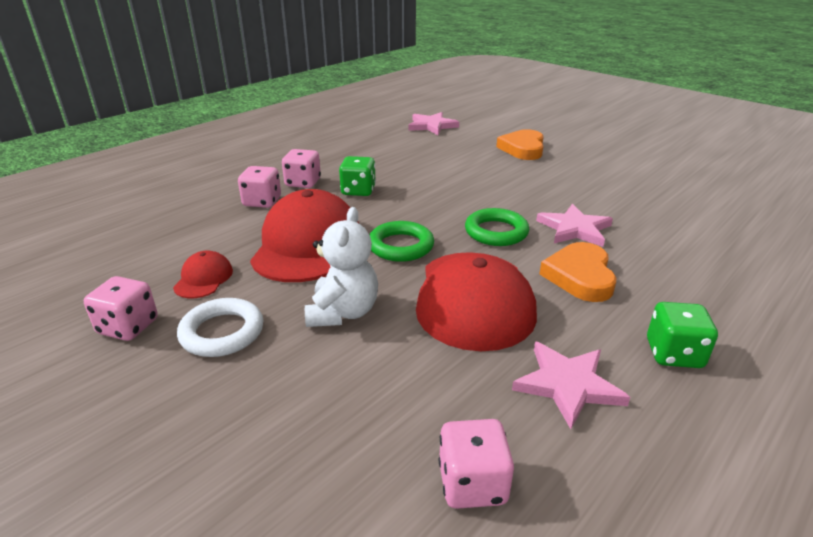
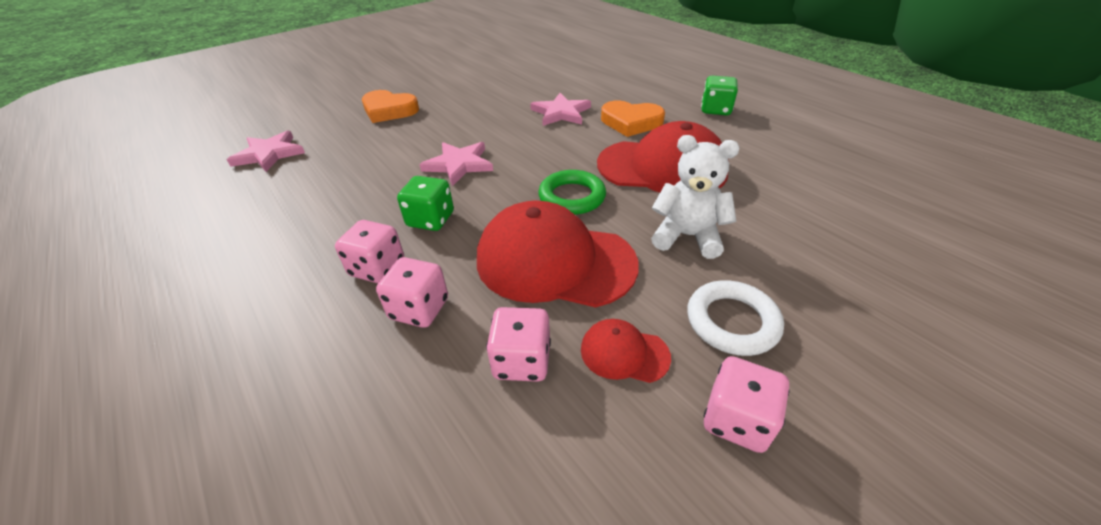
camera: 80 degrees left, 10 degrees up
(472, 483) = (853, 189): pink dice -> pink dice (522, 361)
(496, 232) = (557, 145): green ring -> none
(568, 385) = (754, 146): pink star -> pink star (459, 164)

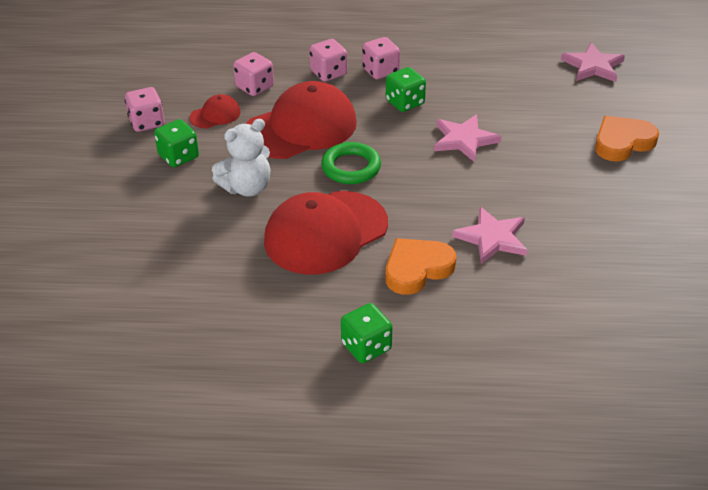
camera: 130 degrees right, 0 degrees up
(732, 322) = (178, 156): white ring -> green dice

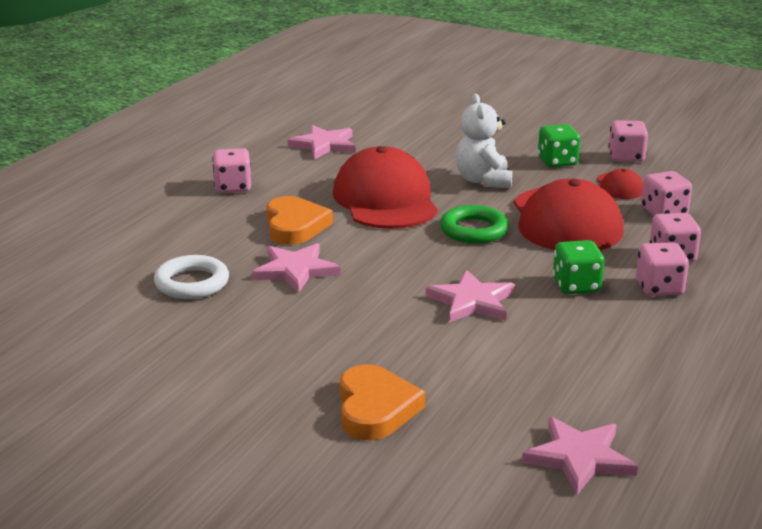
camera: 115 degrees right, 15 degrees down
(217, 322) = (324, 145): none -> pink star
(366, 347) = (233, 187): green dice -> pink dice
(561, 287) = (192, 283): none -> white ring

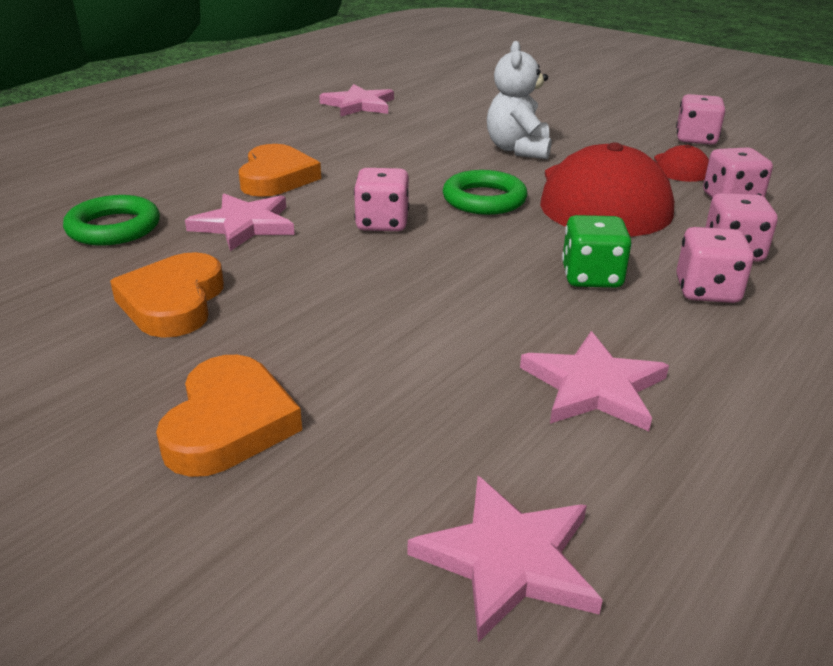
camera: 10 degrees right, 5 degrees up
(192, 283) = (114, 228): white ring -> green ring
(233, 187) = (236, 135): pink dice -> pink dice (382, 223)
(282, 336) = (173, 302): none -> orange heart
(385, 199) = (395, 160): red cap -> none
(472, 301) = (443, 283): pink star -> pink star (594, 387)
(557, 162) = (612, 138): green dice -> none

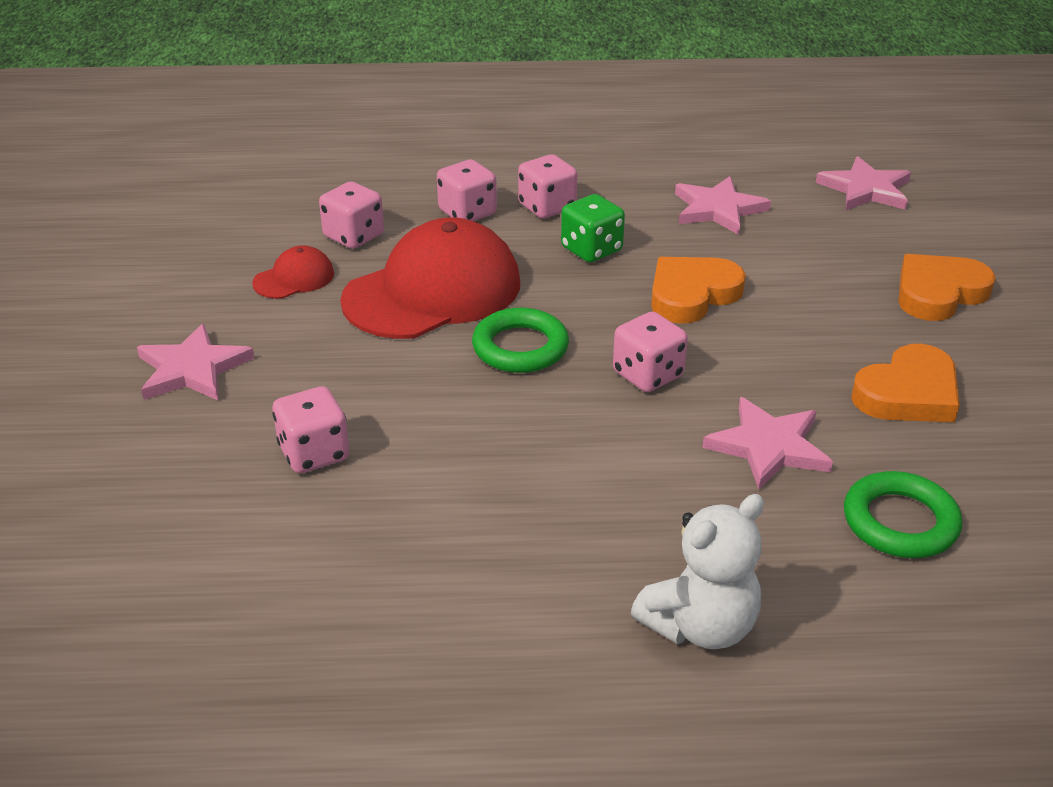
camera: 130 degrees left, 5 degrees up
(276, 177) = (653, 503): orange heart -> orange heart (692, 294)
(359, 105) = (316, 613): pink star -> pink star (192, 369)
(518, 149) = (353, 386): white teddy bear -> white teddy bear (700, 626)
(696, 139) = (183, 294): pink dice -> pink dice (314, 453)

